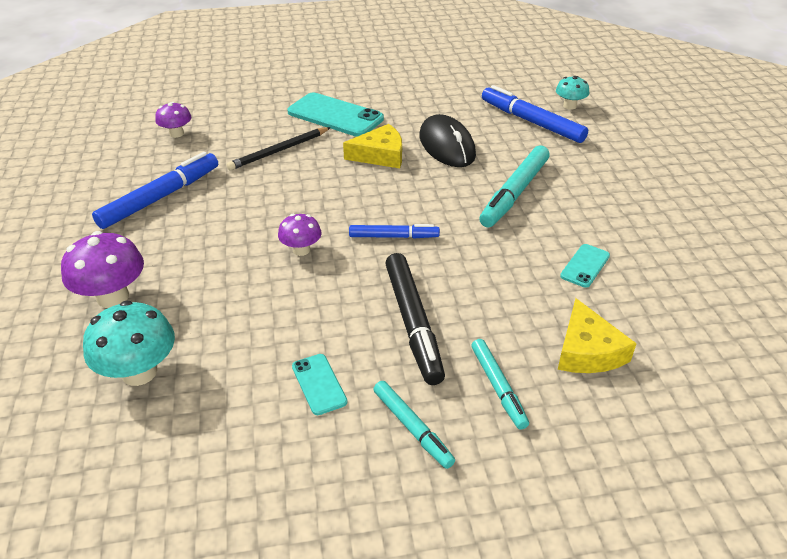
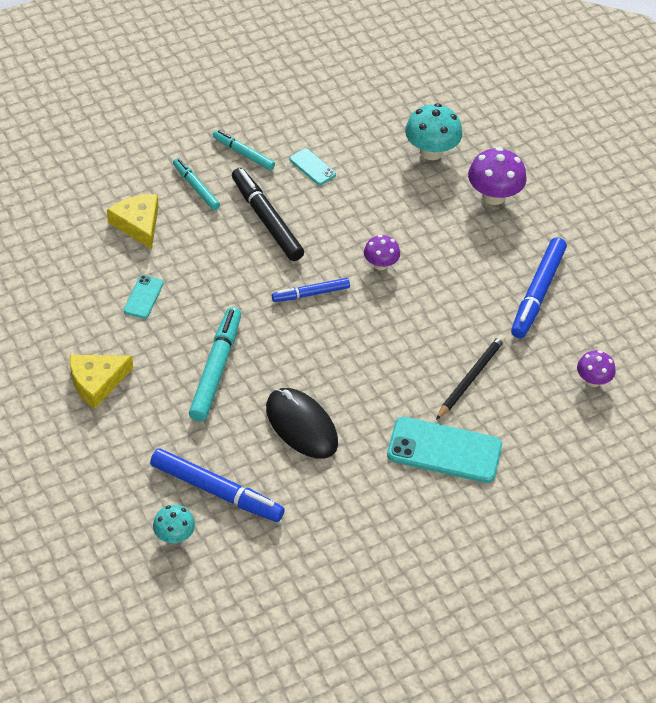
camera: 160 degrees right, 10 degrees up
(380, 155) = (365, 394): yellow cheese -> yellow cheese (97, 382)

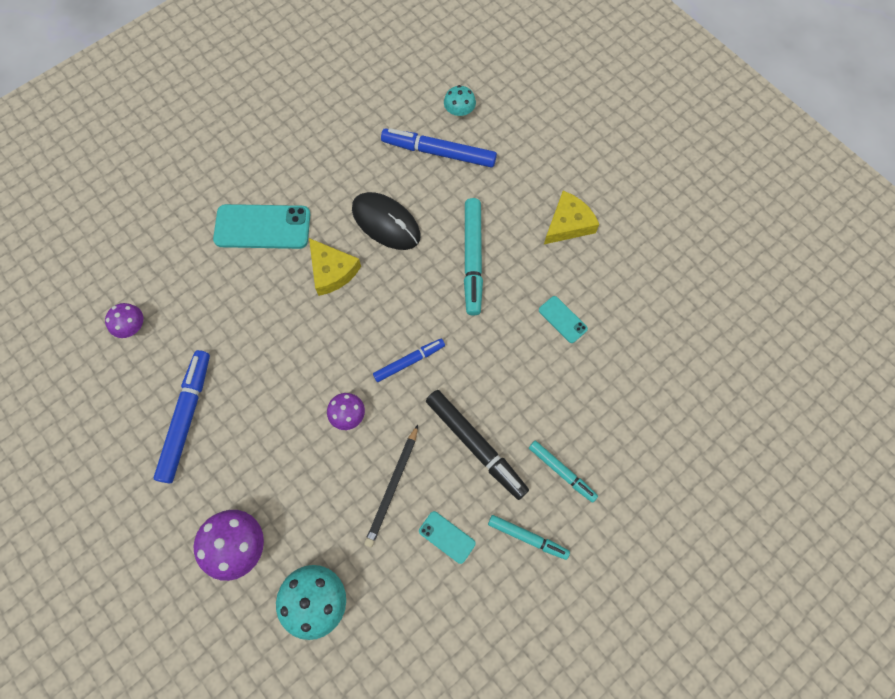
camera: 170 degrees right, 20 degrees up
(138, 224) = (601, 406): yellow cheese -> yellow cheese (332, 271)
(143, 297) = (562, 319): turquoise phone -> turquoise phone turned 45 degrees counterclockwise
(470, 378) = (246, 303): black pencil -> black pencil (392, 487)

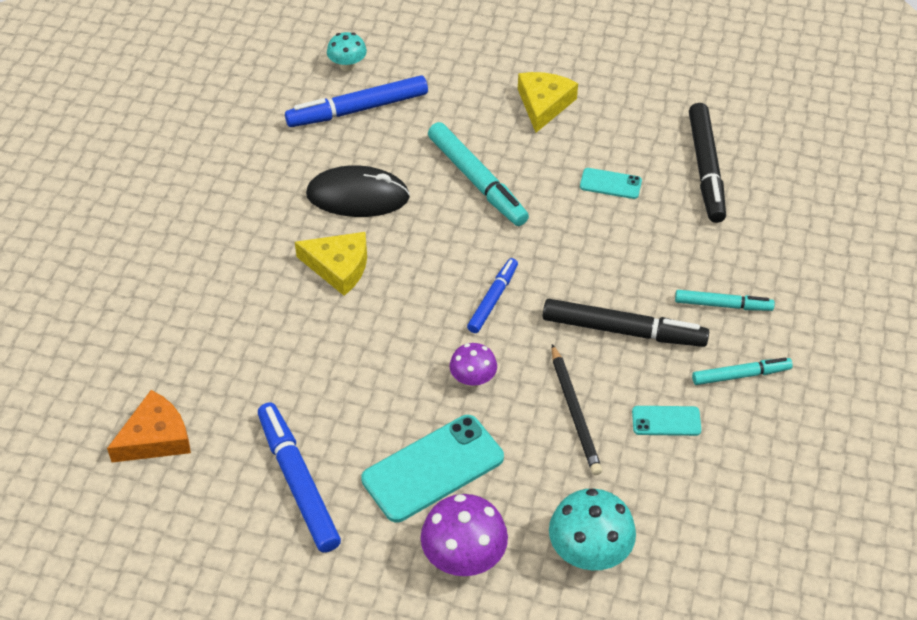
camera: 35 degrees left, 20 degrees down
(133, 327) = (155, 437): purple mushroom -> orange cheese
(262, 227) = (224, 268): turquoise phone -> turquoise phone (433, 468)
(642, 350) = (706, 169): none -> black marker

